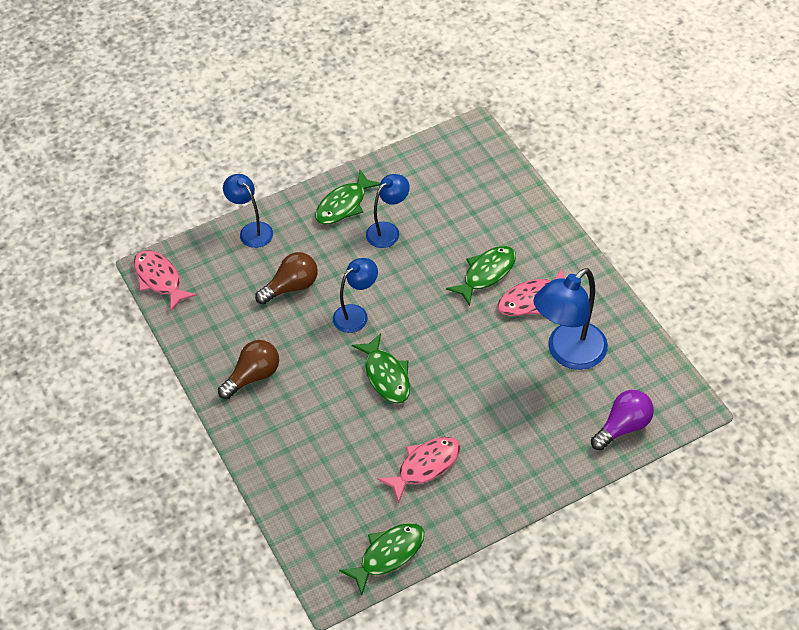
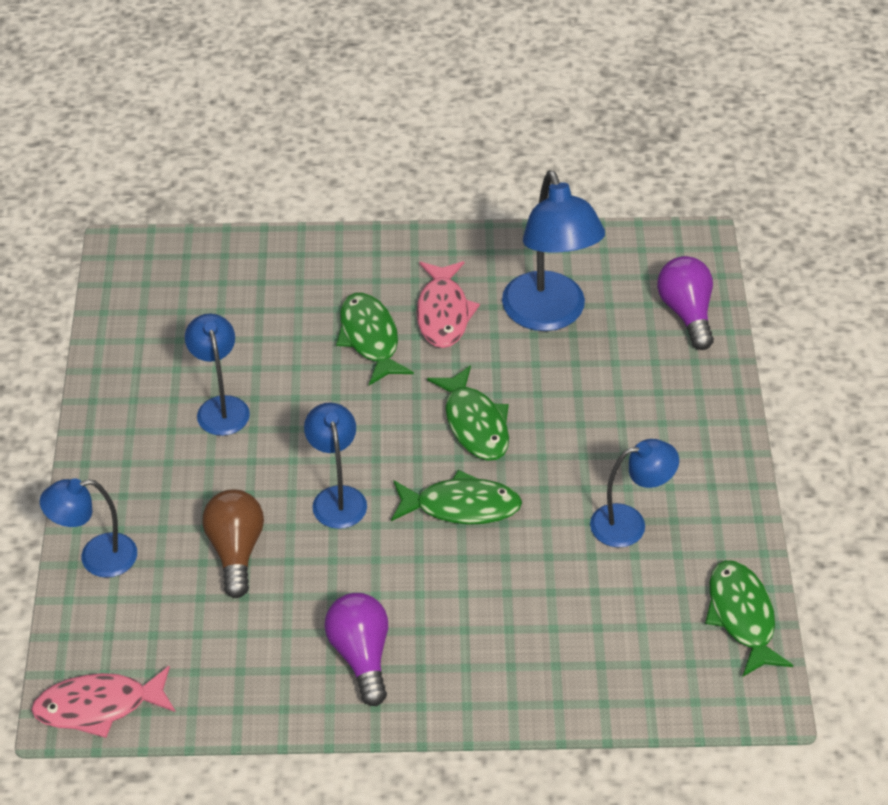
camera: 65 degrees left, 5 degrees down
(253, 376) = (361, 656): brown light bulb -> purple light bulb
(344, 205) = (136, 436): green fish -> green fish (475, 424)
(425, 466) = (629, 524): pink fish -> blue lamp

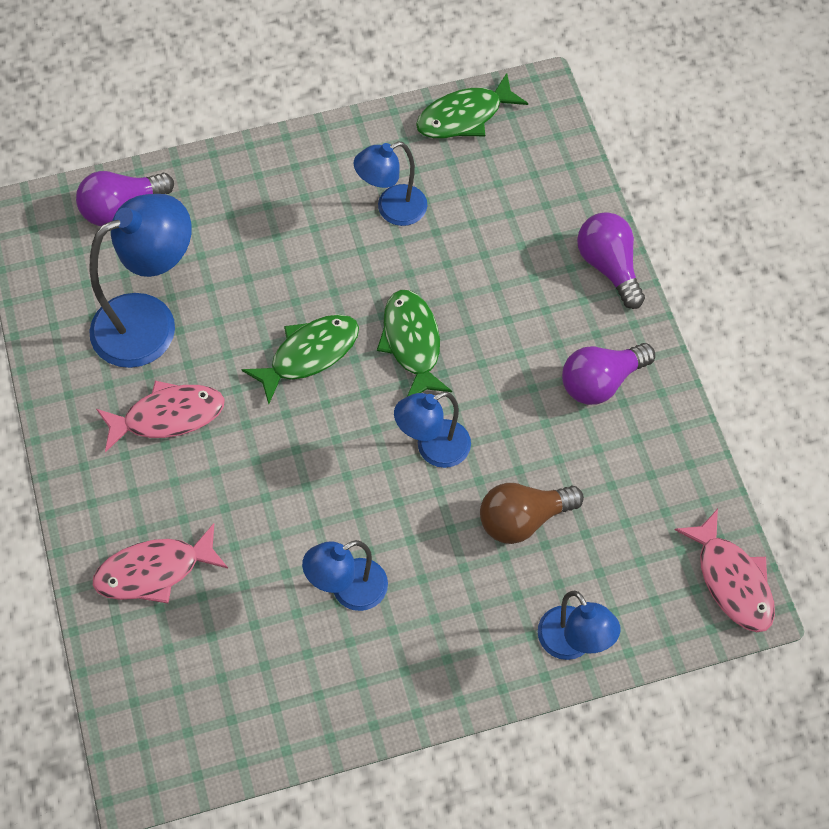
camera: 105 degrees left, 15 degrees up
(295, 283) = (154, 571): none -> pink fish
(370, 338) = (219, 475): green fish -> none
(501, 703) = (609, 266): none -> purple light bulb
(629, 524) = (392, 210): blue lamp -> blue lamp turned 90 degrees counterclockwise

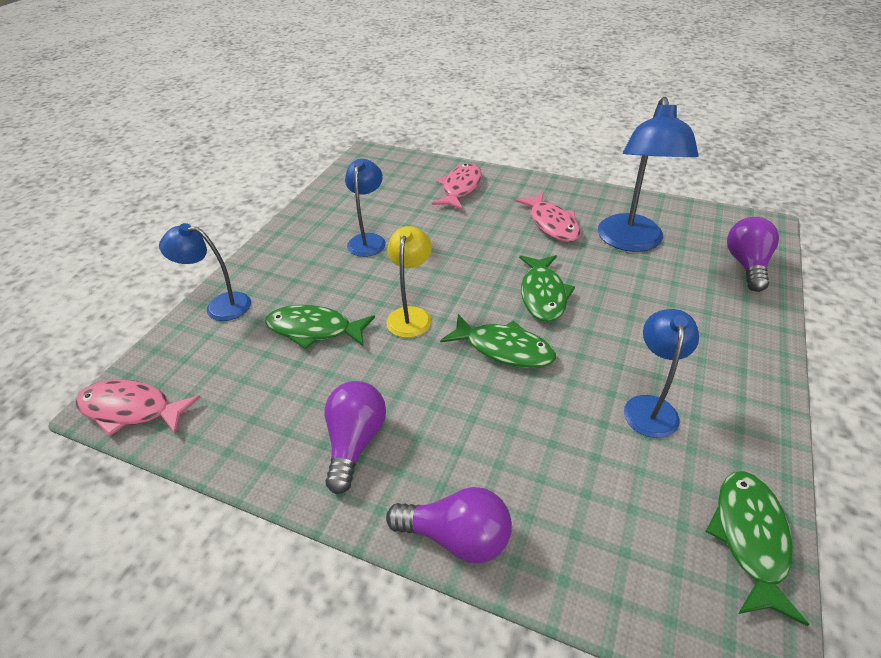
camera: 130 degrees right, 20 degrees down
(168, 416) = (551, 224): pink fish -> pink fish turned 45 degrees counterclockwise
(433, 449) = (411, 315): blue lamp -> yellow lamp
(523, 519) = (314, 329): brown light bulb -> green fish

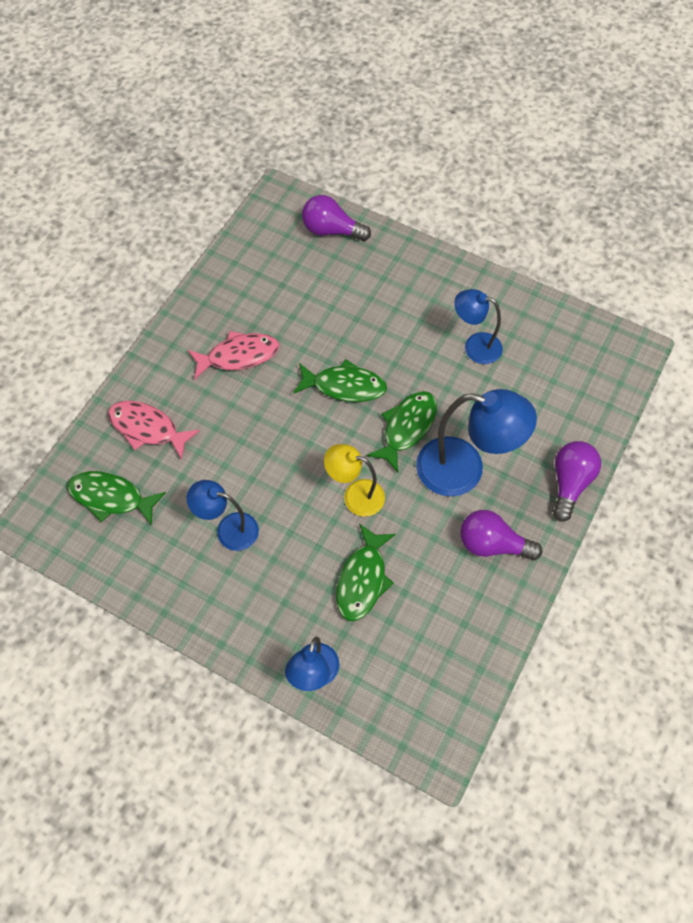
camera: 85 degrees left, 20 degrees up
(131, 410) = (445, 731): pink fish -> none
(631, 242) = (282, 300): blue lamp -> blue lamp (464, 470)
(750, 538) = (574, 328): green fish -> green fish (111, 497)

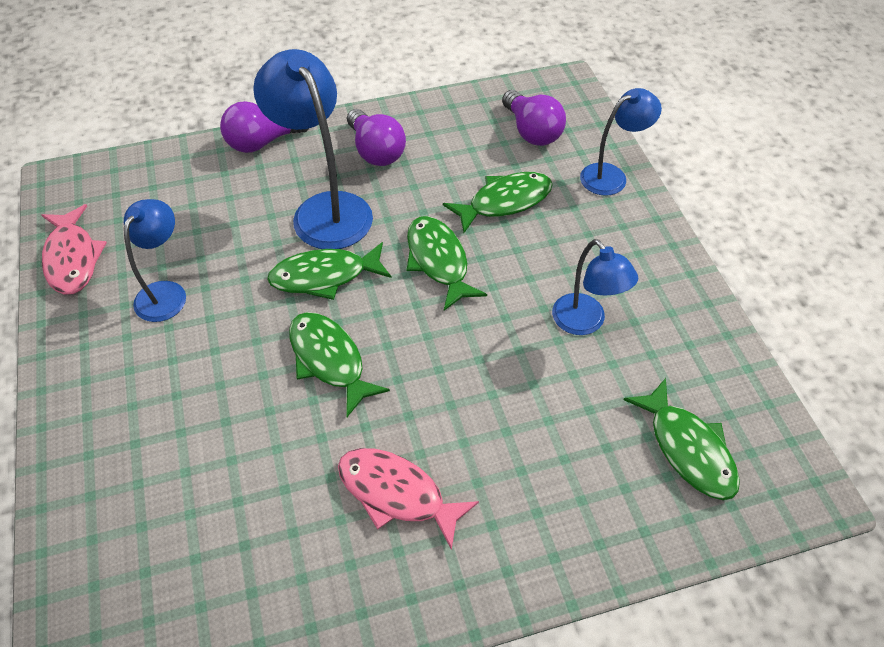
camera: 135 degrees left, 10 degrees down
(147, 428) = (584, 495): pink fish -> pink fish (72, 258)
(331, 230) = (94, 568): purple light bulb -> purple light bulb (531, 131)
(355, 495) = (438, 261): yellow lamp -> green fish
(475, 346) = (166, 292): blue lamp -> blue lamp turned 135 degrees counterclockwise

